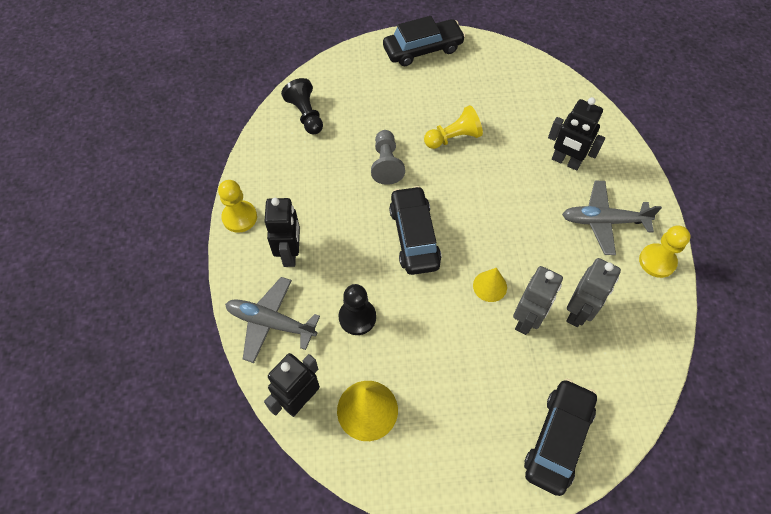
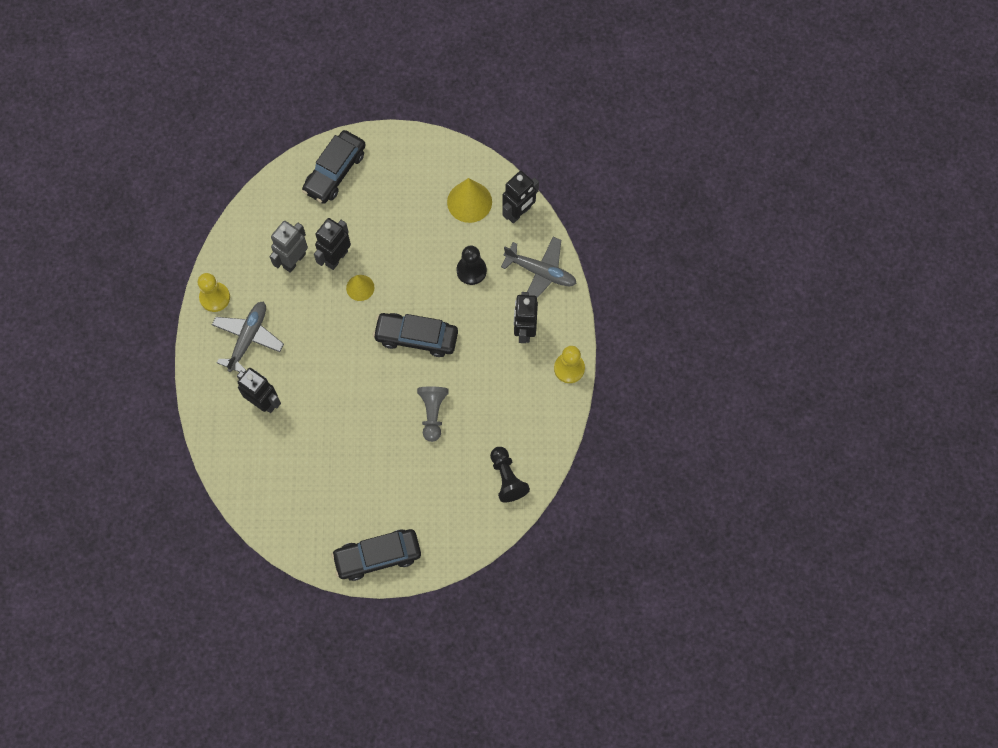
camera: 175 degrees left, 10 degrees up
(414, 236) = (416, 337): black car -> black car turned 105 degrees clockwise
(453, 138) = (364, 438): yellow pawn -> none
(527, 320) = (336, 258): grey robot -> black robot
(603, 221) = (248, 338): grey plane -> grey plane turned 75 degrees counterclockwise

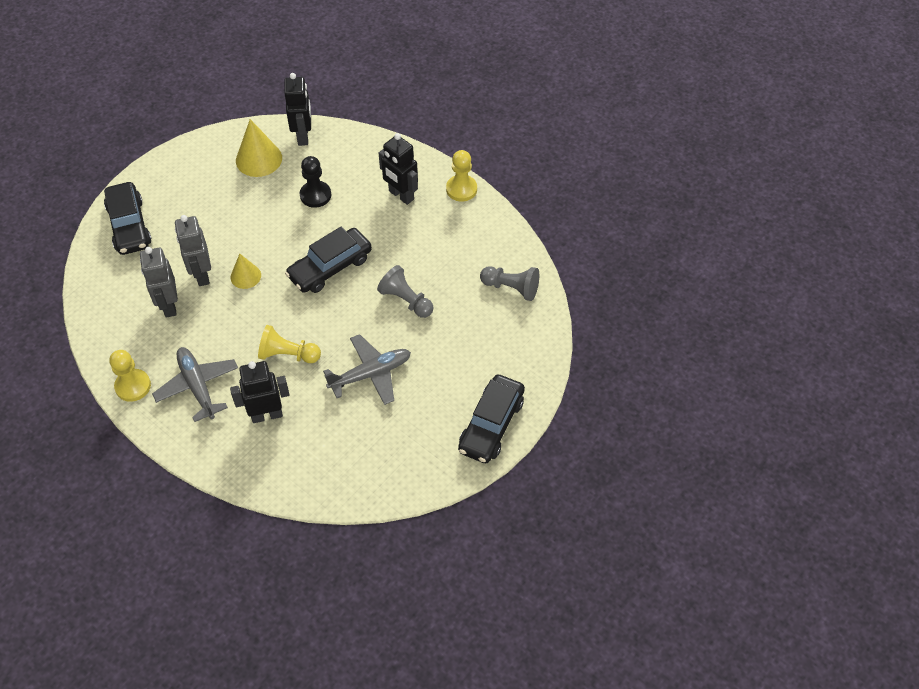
camera: 50 degrees left, 15 degrees down
(321, 373) = (288, 354): none -> yellow pawn
(336, 258) = (201, 274): black robot -> grey robot
(507, 478) = (511, 288): black pawn -> grey pawn
(541, 272) = (365, 155): grey plane -> grey plane (371, 374)

